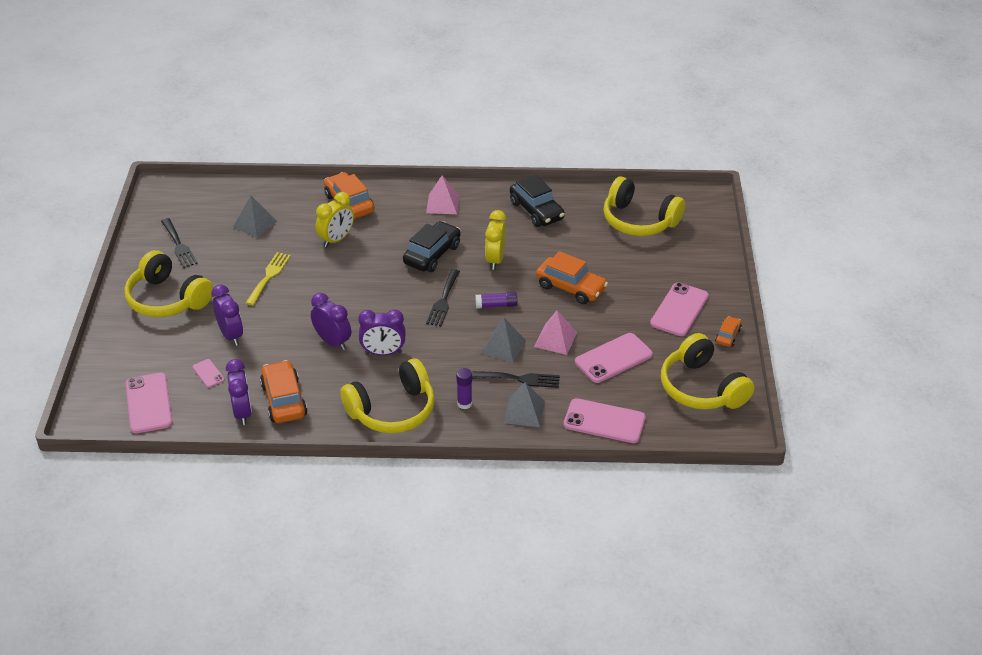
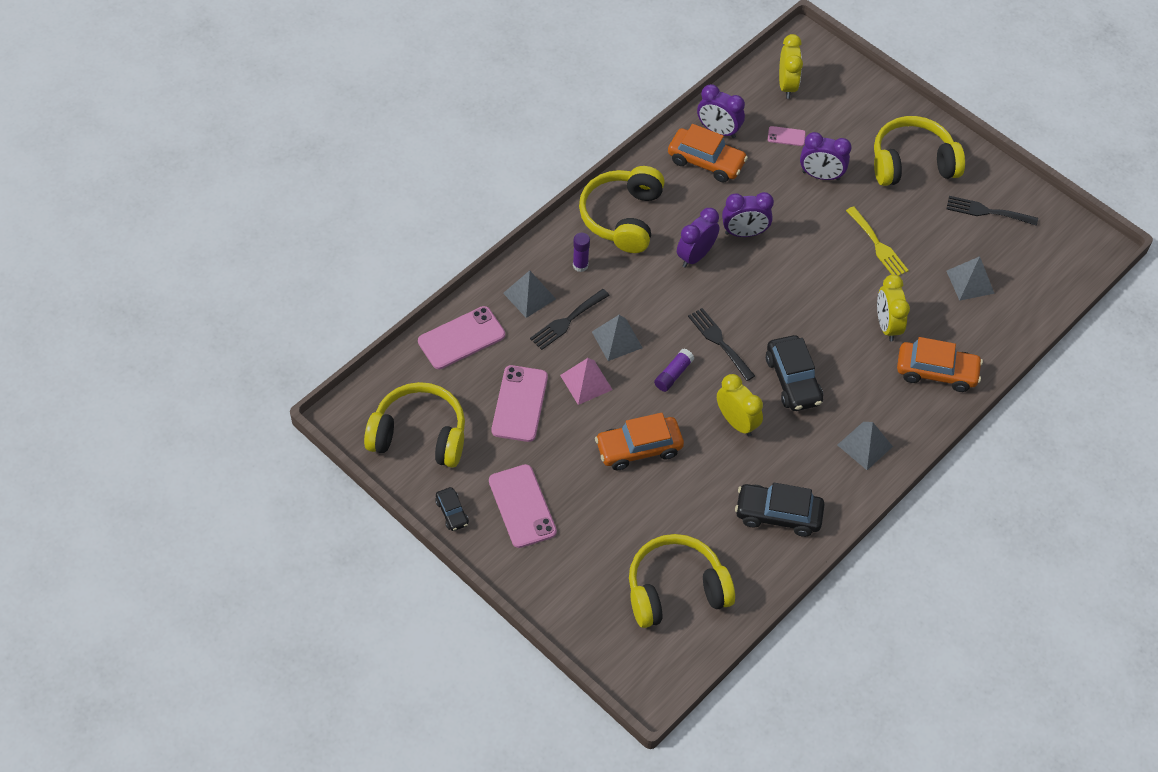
camera: 130 degrees right, 15 degrees up
(149, 403) = (787, 85): pink phone -> yellow clock
(443, 204) = (864, 445): pink pyramid -> grey pyramid
(728, 336) = (452, 512): orange car -> black car

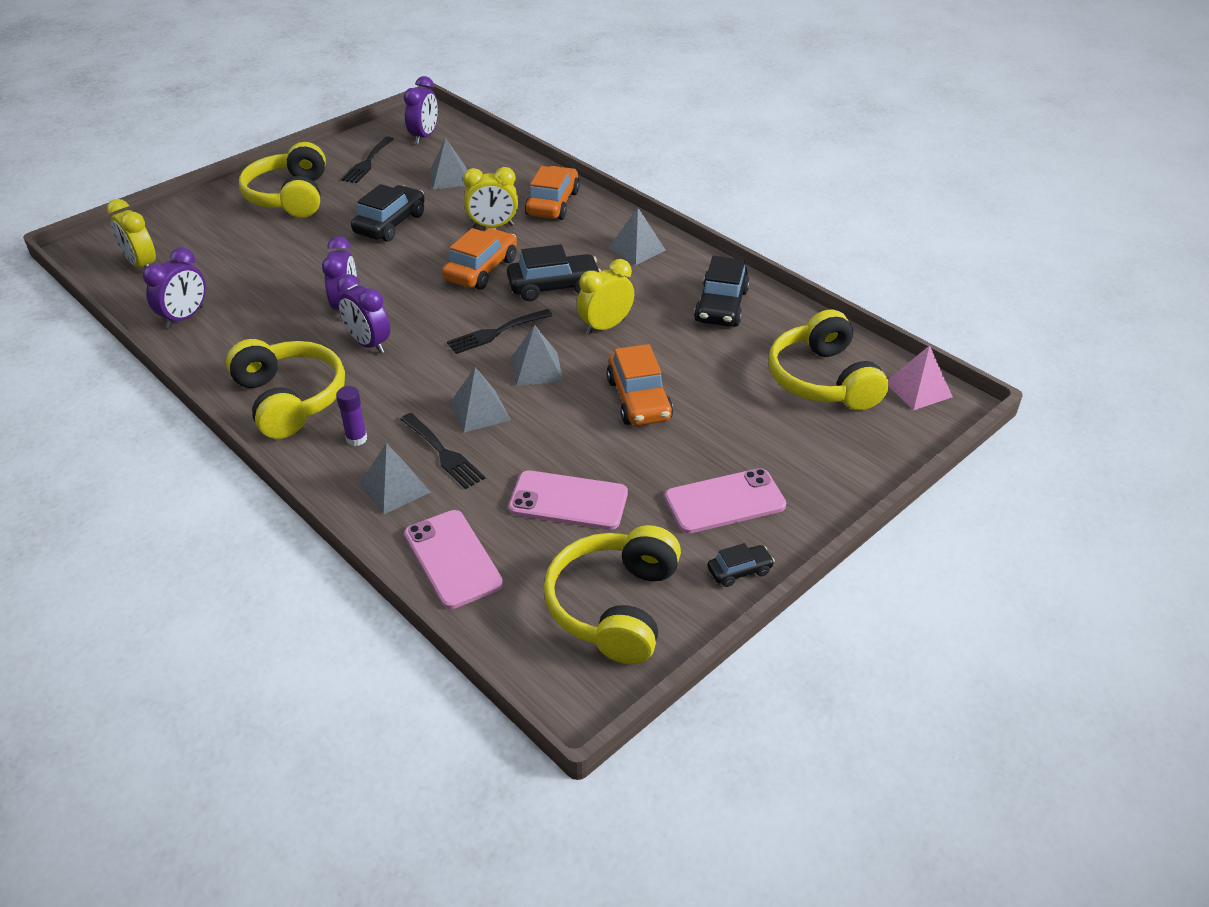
camera: 85 degrees left, 15 degrees down
(586, 382) = (540, 439): pink pyramid -> pink pyramid (918, 389)
(622, 217) = (290, 399): yellow headphones -> yellow headphones turned 135 degrees counterclockwise
(673, 374) = (537, 368): purple glue stick -> grey pyramid
(706, 161) = (229, 329): orange car -> orange car (481, 269)
(786, 136) = (217, 270): pink phone -> none
(787, 85) = (142, 265): yellow clock -> yellow clock turned 135 degrees counterclockwise
(820, 175) = (284, 251): purple clock -> purple clock (424, 136)
(878, 245) = (390, 224): yellow fork -> black car

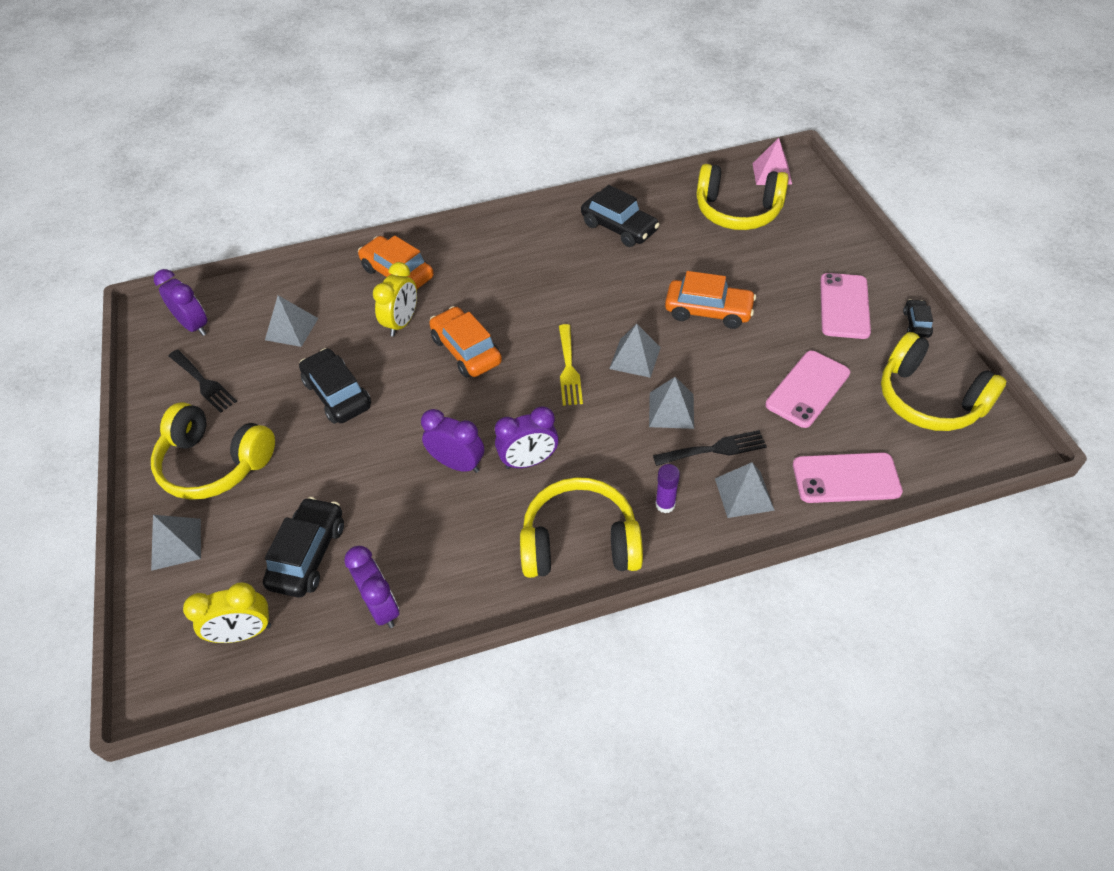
camera: 60 degrees left, 10 degrees up
(495, 333) = (569, 369): black fork -> yellow fork
(554, 286) = (526, 312): black car -> black car (308, 554)
(605, 326) = (603, 299): yellow clock -> none
(637, 249) = (508, 246): grey pyramid -> grey pyramid (176, 544)

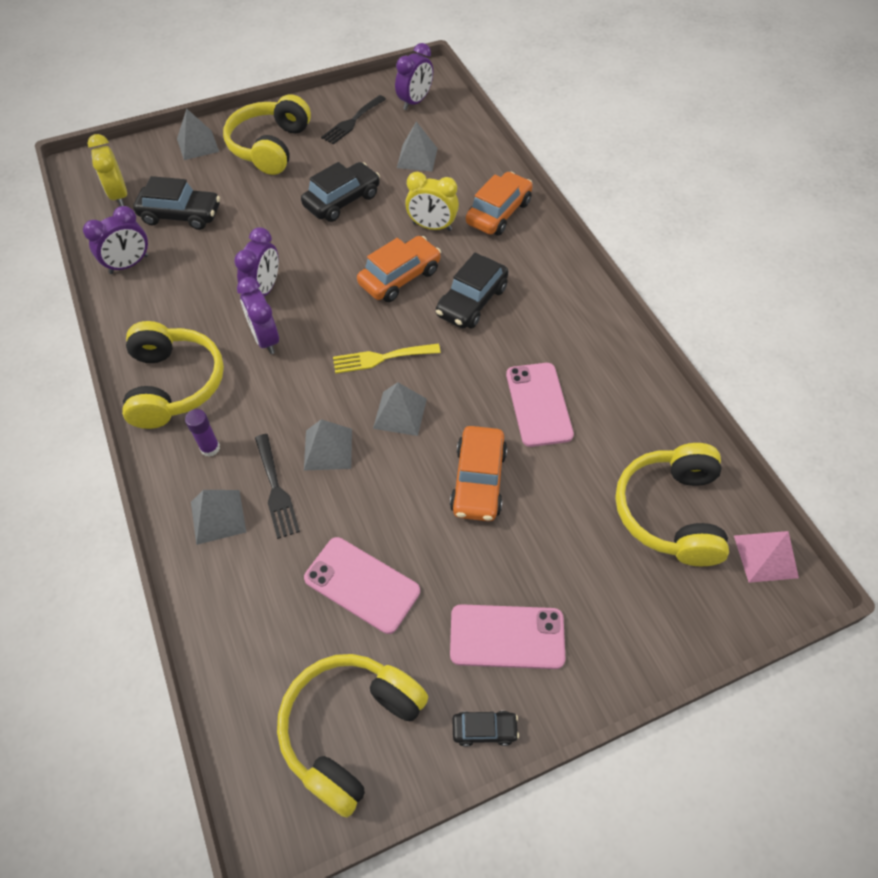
camera: 80 degrees right, 5 degrees up
(619, 228) = (607, 386): black car -> black car (472, 301)
(846, 478) = (233, 618): pink phone -> pink phone (538, 404)

